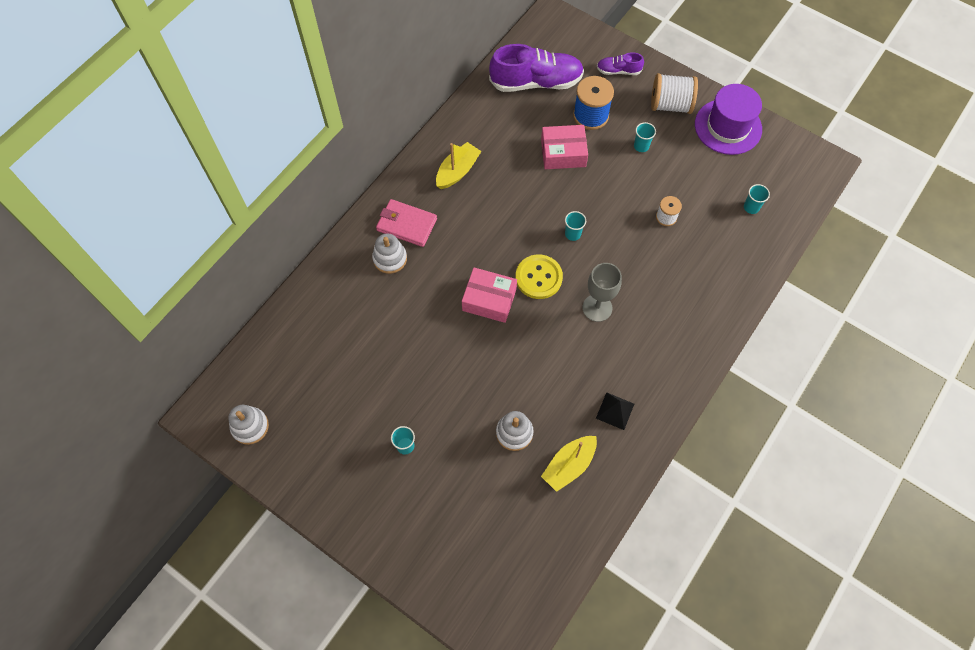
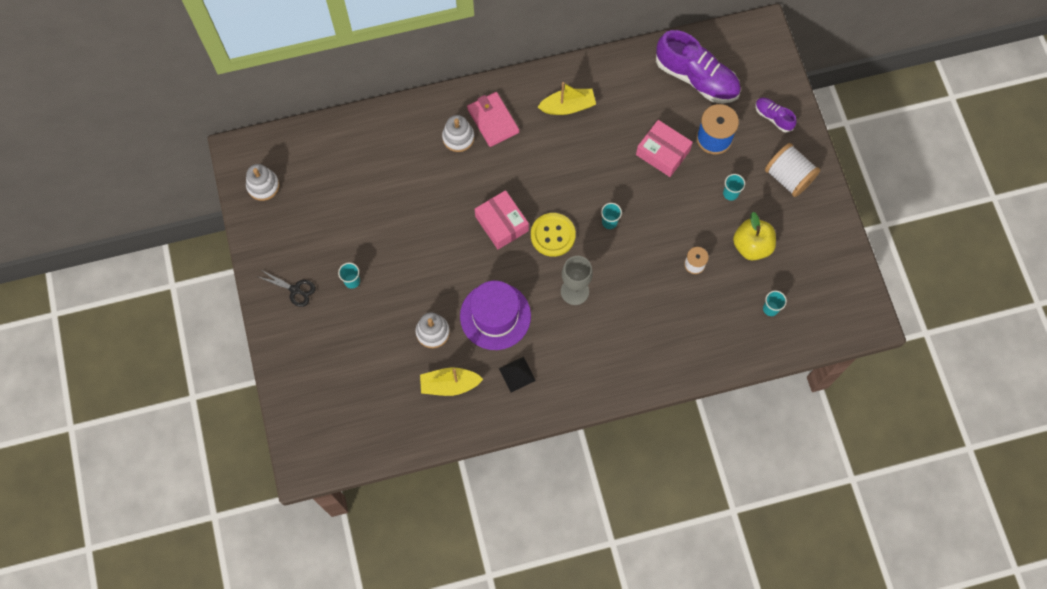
camera: 40 degrees right, 5 degrees up
(360, 494) = (295, 290): none -> black scissors
(693, 172) = (751, 246): none -> yellow apple
(728, 127) = (818, 230): purple hat -> purple hat (495, 316)

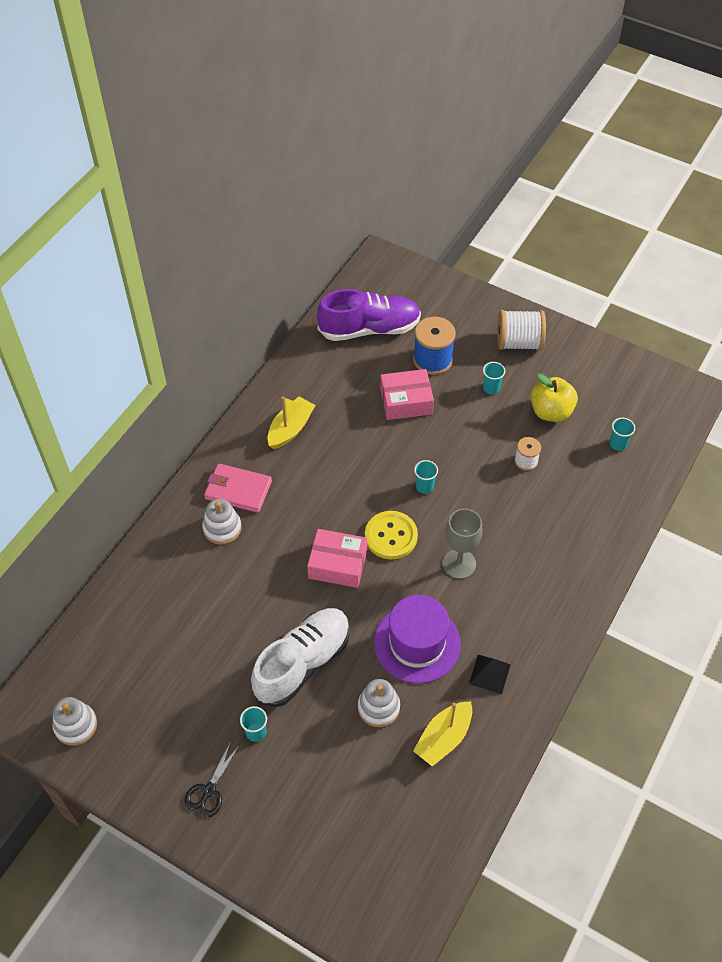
camera: 45 degrees left, 15 degrees down
(295, 290) = (209, 791): black scissors -> black scissors turned 135 degrees clockwise
(418, 265) = (303, 663): none -> white shoe
(773, 117) = (458, 311): purple shoe -> none

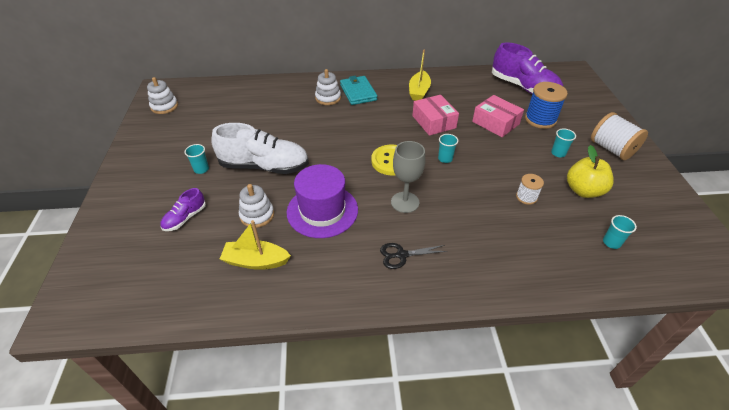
camera: 55 degrees right, 10 degrees down
(209, 791) = (148, 169): black scissors -> black scissors (401, 255)
(238, 490) = (358, 92): pink wallet -> turquoise wallet
(290, 429) = (419, 91): yellow boat -> yellow boat turned 105 degrees clockwise
(331, 781) = (185, 218): none -> purple shoe
(337, 564) = (348, 149): pink box -> pink box (434, 122)
(489, 674) = (330, 262): black pyramid -> none

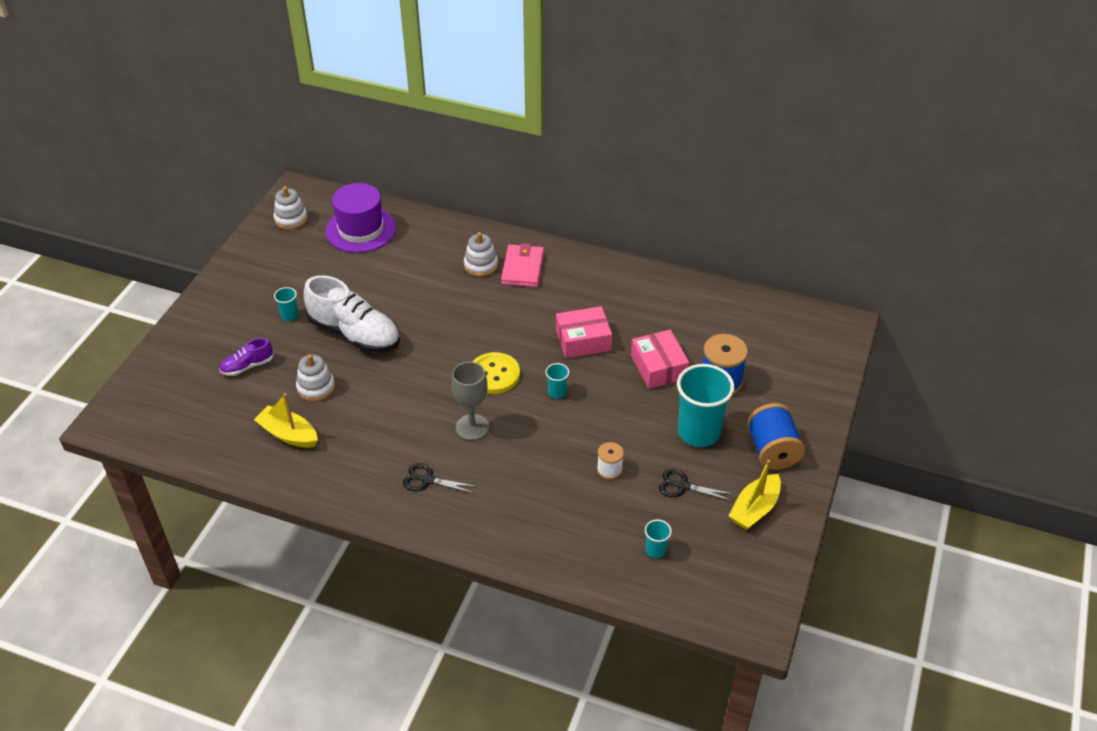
camera: 25 degrees right, 0 degrees up
(322, 211) = (382, 406): purple hat -> purple hat (361, 229)
(358, 92) = (522, 268): turquoise wallet -> pink wallet
(419, 91) = (600, 291): yellow boat -> yellow boat (754, 509)
(434, 122) = (583, 340): pink box -> pink box turned 75 degrees clockwise
(523, 87) = (743, 328): purple shoe -> none
(558, 153) = (698, 432): turquoise cup -> turquoise cup, size x2.25
(583, 190) = (683, 486): yellow apple -> black scissors
(611, 149) = (772, 450): white spool -> blue spool

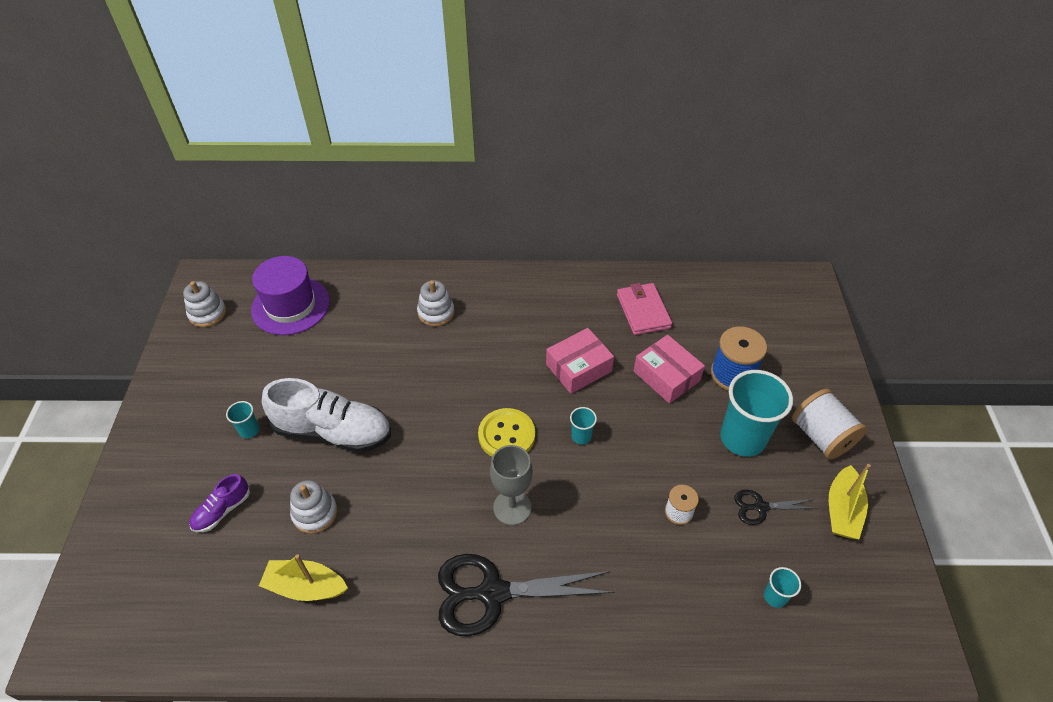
camera: 20 degrees left, 5 degrees up
(427, 480) = (492, 593): black scissors -> black scissors, size x2.02
(522, 268) = (480, 304): pink wallet -> pink wallet (643, 311)
(772, 450) = (821, 436): blue spool -> white spool

